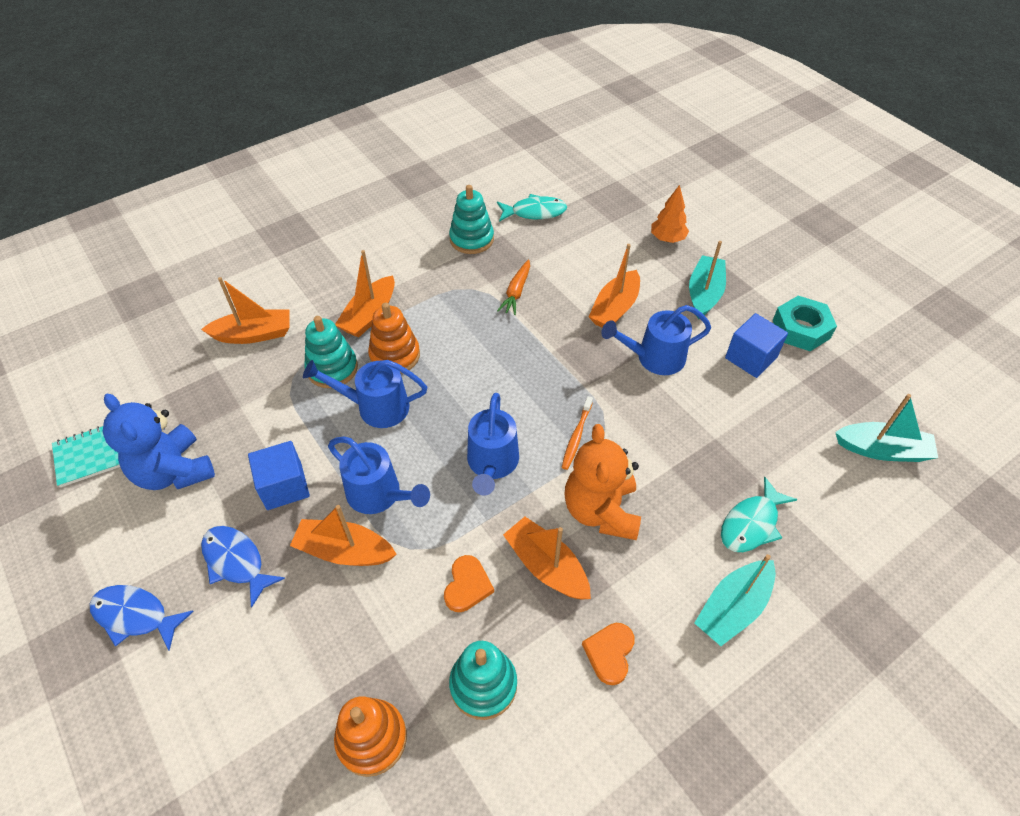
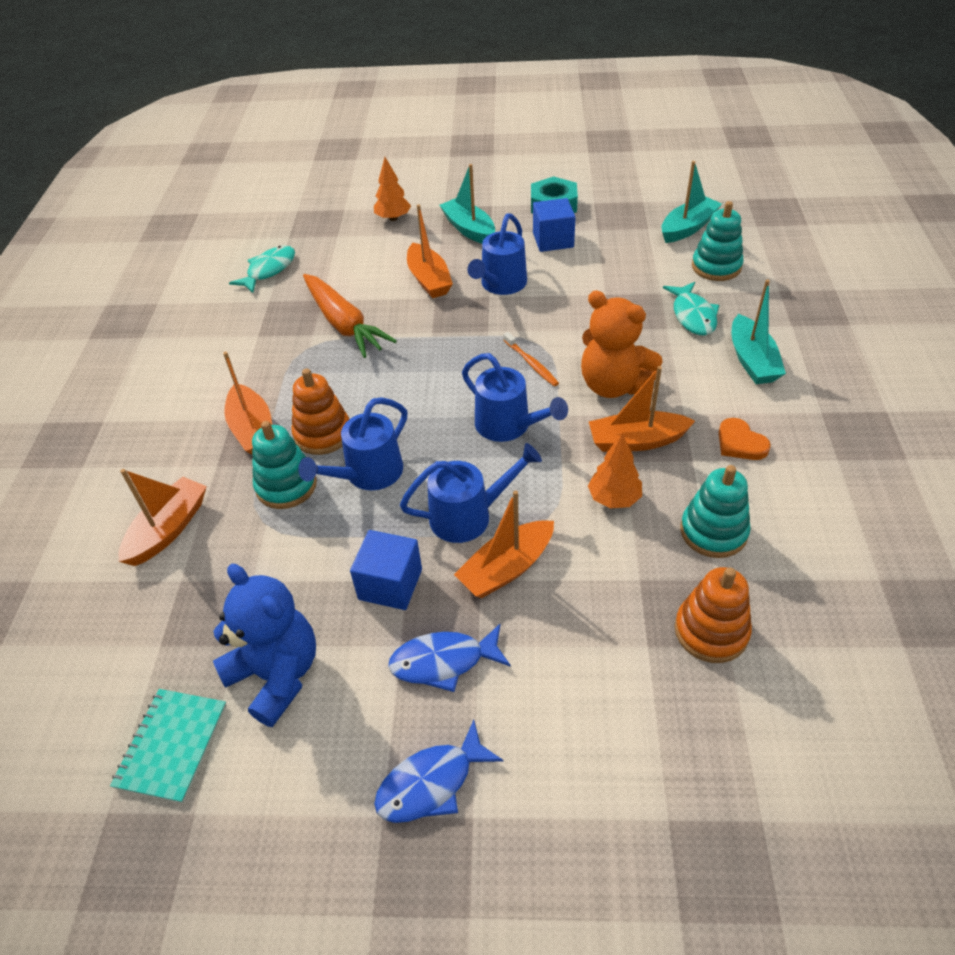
camera: 50 degrees left, 5 degrees down
(174, 471) = (276, 674): blue teddy bear -> blue teddy bear turned 135 degrees counterclockwise
(467, 585) = (614, 498): orange heart -> orange tree
(471, 239) = (248, 321): turquoise stacking toy -> turquoise stacking toy (716, 267)
(516, 292) = (344, 324): orange carrot -> orange carrot, size x1.82

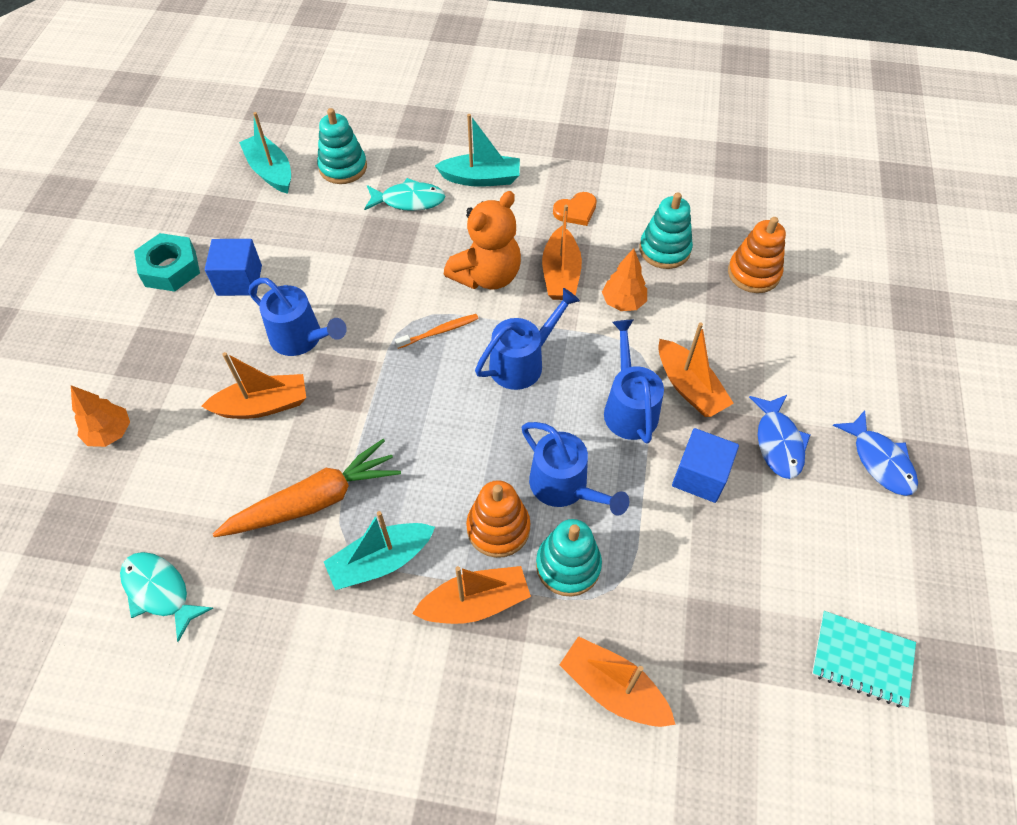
camera: 85 degrees left, 10 degrees up
(276, 674) = (791, 572): blue teddy bear -> none
(469, 229) = (178, 354): turquoise boat -> turquoise boat (381, 561)

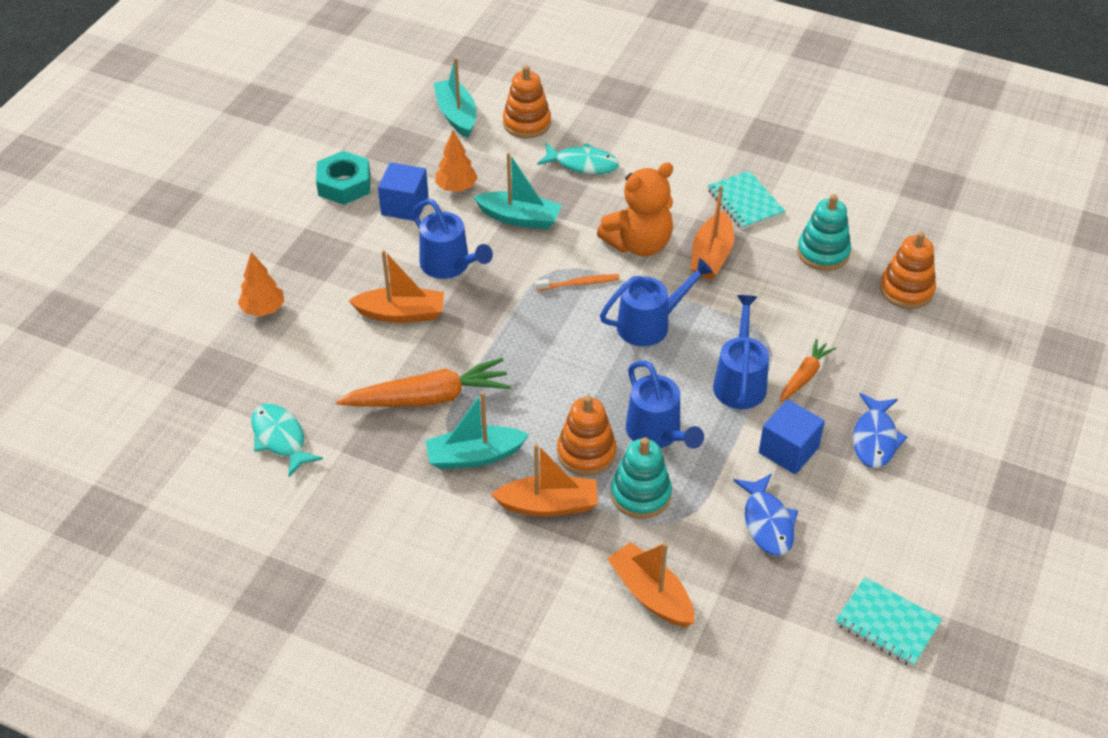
camera: 15 degrees right, 10 degrees down
(343, 167) = (527, 123): turquoise stacking toy -> orange stacking toy
(481, 178) = (659, 156): turquoise boat -> turquoise boat (519, 218)
(576, 211) = (745, 202): orange heart -> turquoise notebook
(623, 302) = (765, 291): orange tree -> orange tree (456, 187)
(689, 387) = (804, 376): orange boat -> orange carrot
(880, 461) = (970, 474): blue fish -> blue fish (767, 522)

